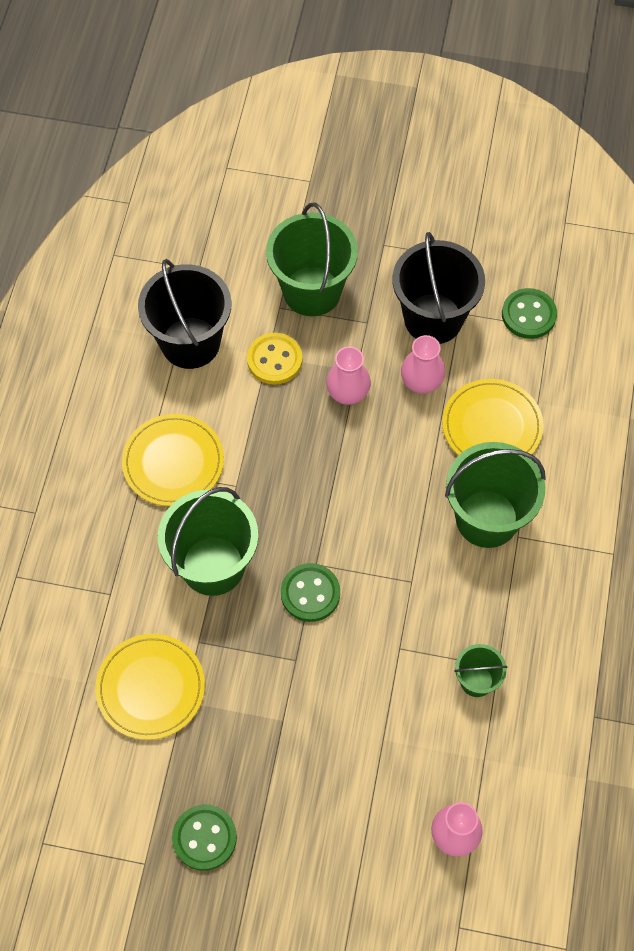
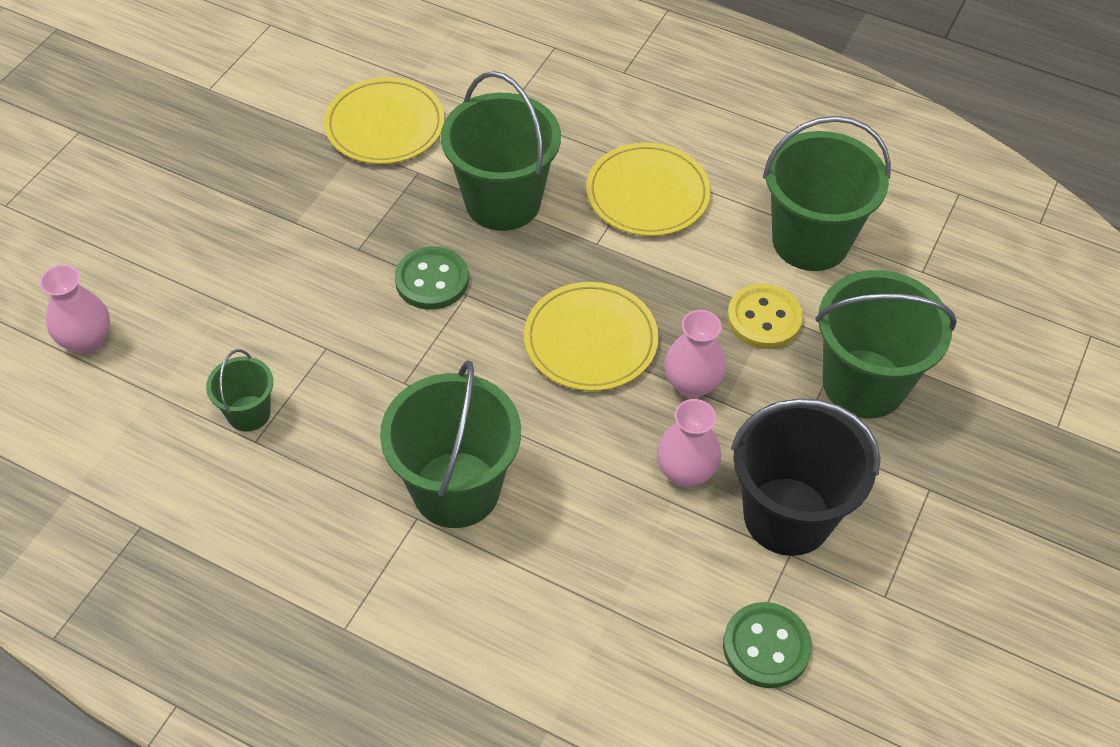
camera: 105 degrees right, 10 degrees down
(190, 343) = (810, 241): black bucket -> green bucket
(204, 838) = (208, 135): green button -> none
(492, 426) = (592, 538): yellow plate -> yellow plate (590, 340)

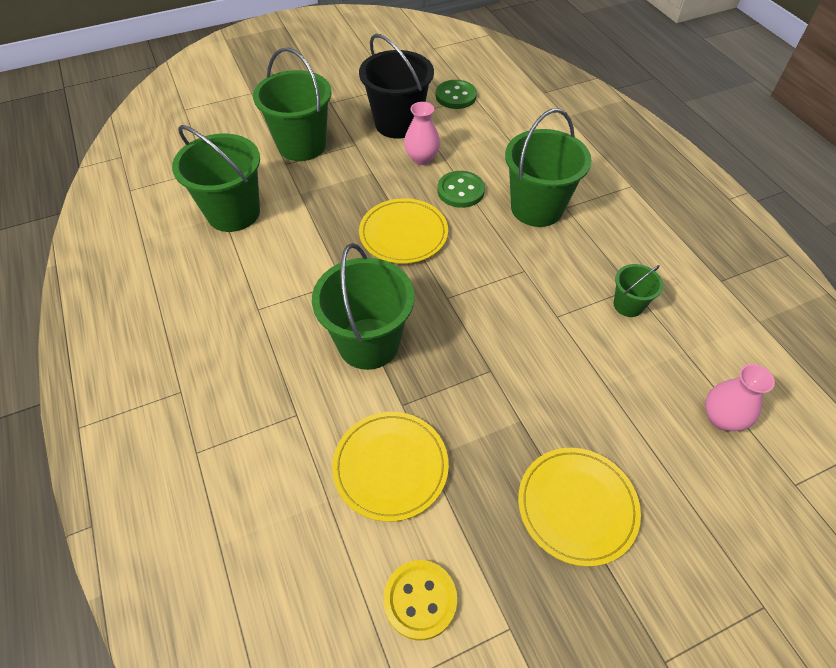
camera: 140 degrees left, 0 degrees up
(432, 280) = (460, 319): green button -> green button (460, 191)
(647, 193) = (278, 292): yellow plate -> yellow plate (577, 506)
(692, 384) = (377, 187): pink vase -> none
(764, 319) = (307, 193): yellow button -> yellow button (420, 600)

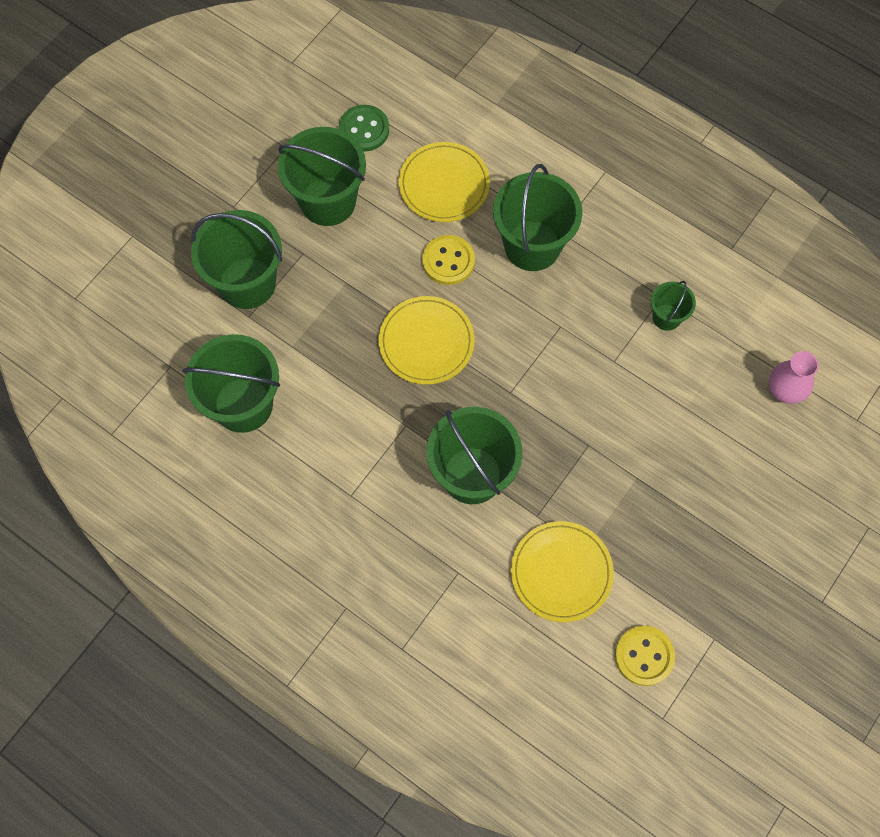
camera: 30 degrees left, 15 degrees up
(398, 123) = (328, 201): black bucket -> green bucket
(422, 158) = (384, 238): pink vase -> none
(460, 191) = (448, 261): green button -> yellow button
(577, 506) = (714, 525): yellow plate -> yellow plate (444, 184)

